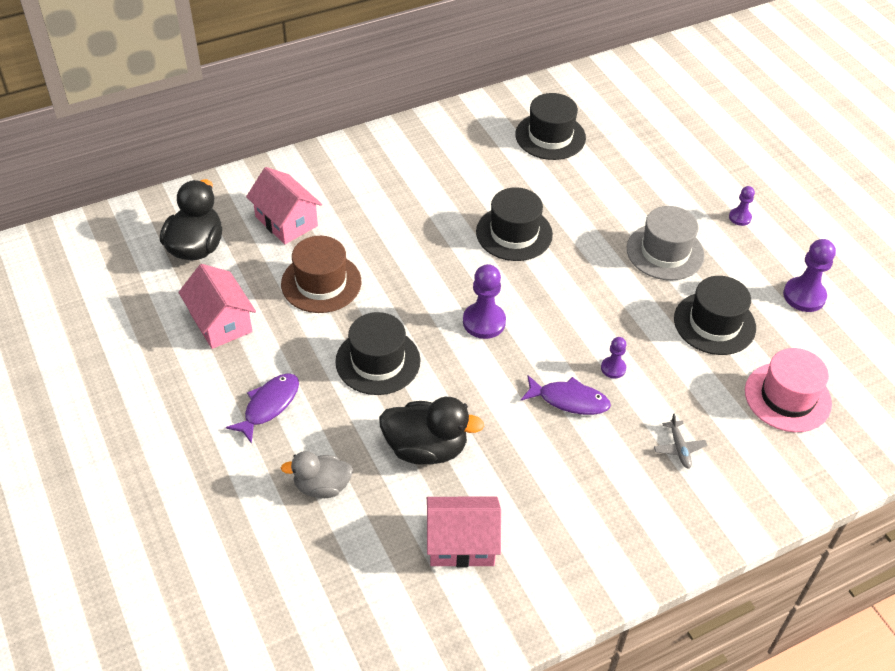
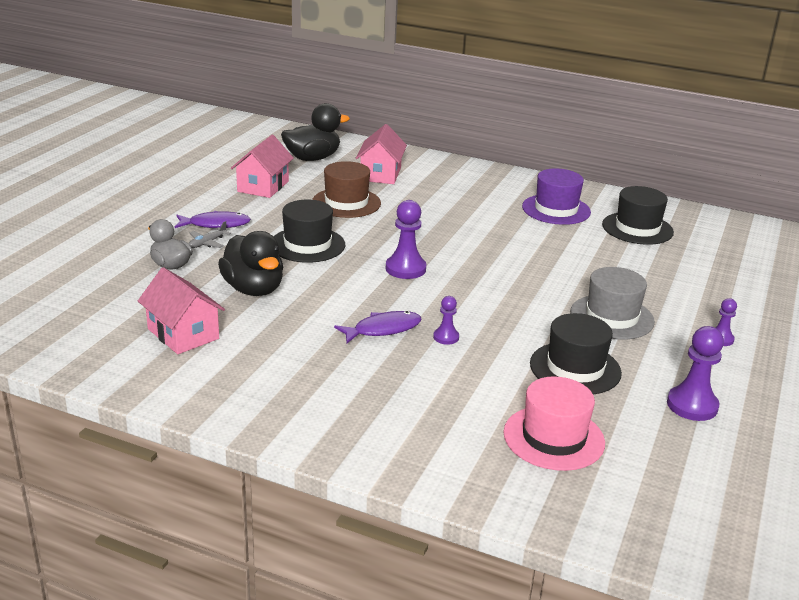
camera: 50 degrees right, 20 degrees down
(473, 158) = (556, 209): none -> purple hat
(514, 233) = (512, 249): black hat -> none
(569, 400) = (383, 329): purple fish -> purple fish turned 90 degrees counterclockwise
(679, 448) = (407, 398): grey plane -> grey plane (207, 243)

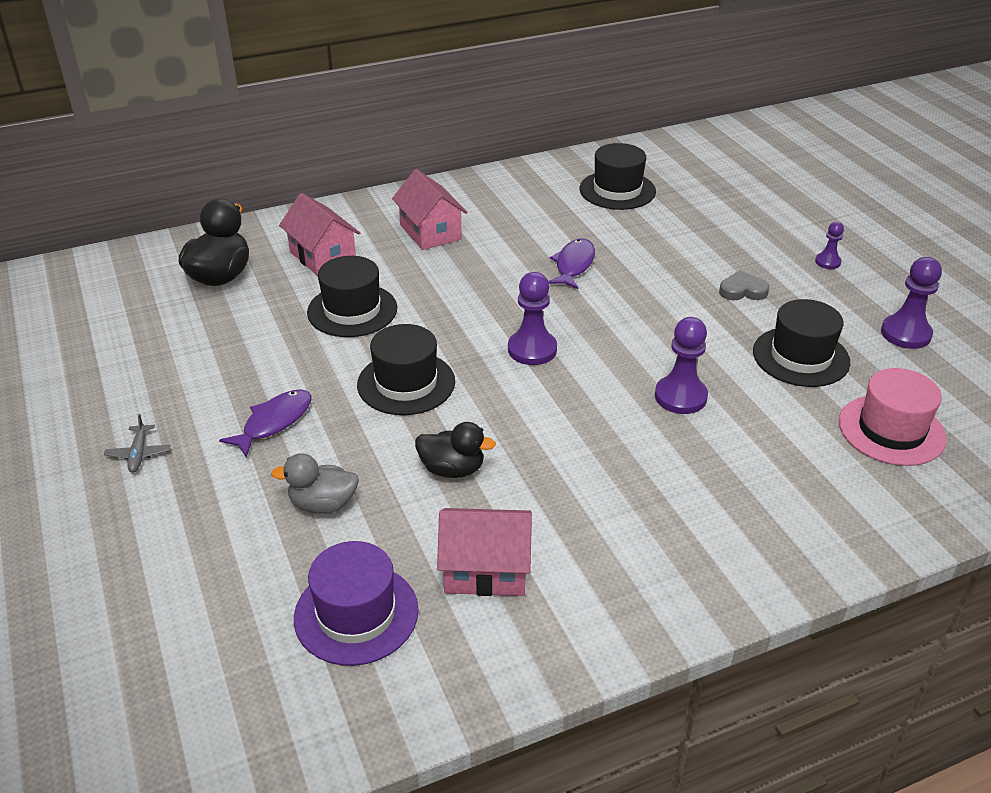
camera: 45 degrees left, 10 degrees up
(207, 243) = (308, 451): grey plane -> grey plane (139, 454)
(253, 289) = (452, 469): black duck -> black duck, size x0.66
(263, 186) = (234, 343): pink house -> pink house (430, 232)
(346, 203) = (352, 310): brown hat -> black hat
(383, 329) = (627, 426): purple fish -> purple fish (573, 265)
(446, 337) = (680, 396): purple pawn -> purple pawn, size x1.77
(556, 209) = (532, 207): purple hat -> purple hat (356, 614)
(612, 317) = (742, 290): grey hat -> grey heart

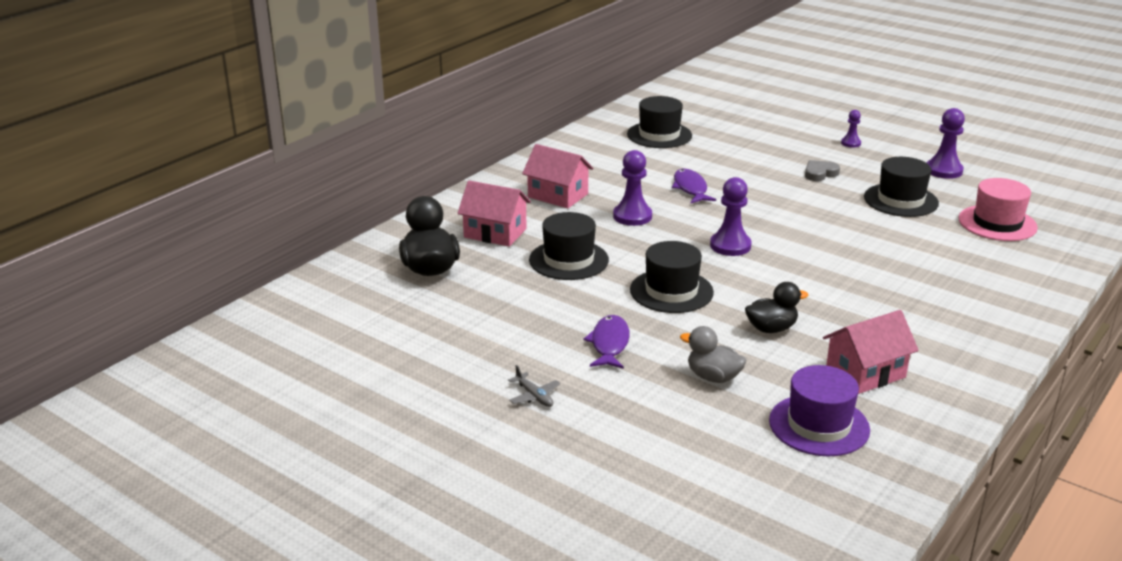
camera: 30 degrees left, 10 degrees down
(323, 504) = (713, 377): grey duck -> grey duck turned 60 degrees clockwise
(680, 396) = (858, 243): purple pawn -> purple pawn (632, 216)

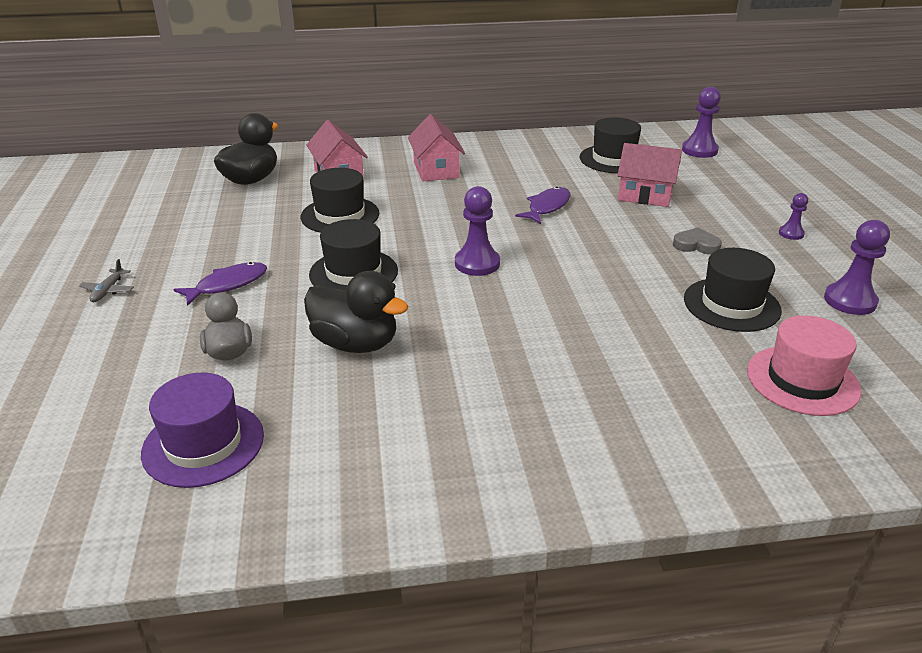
camera: 45 degrees right, 5 degrees up
(632, 216) = (454, 207): purple pawn -> purple pawn (699, 150)
(771, 328) = (355, 344): black duck -> black duck, size x1.52
(865, 373) = (339, 430): pink house -> pink house (645, 195)

